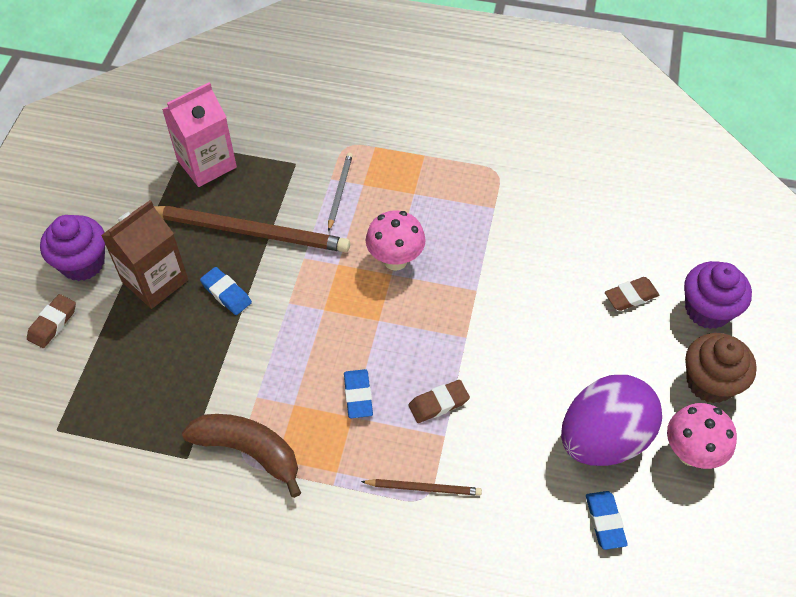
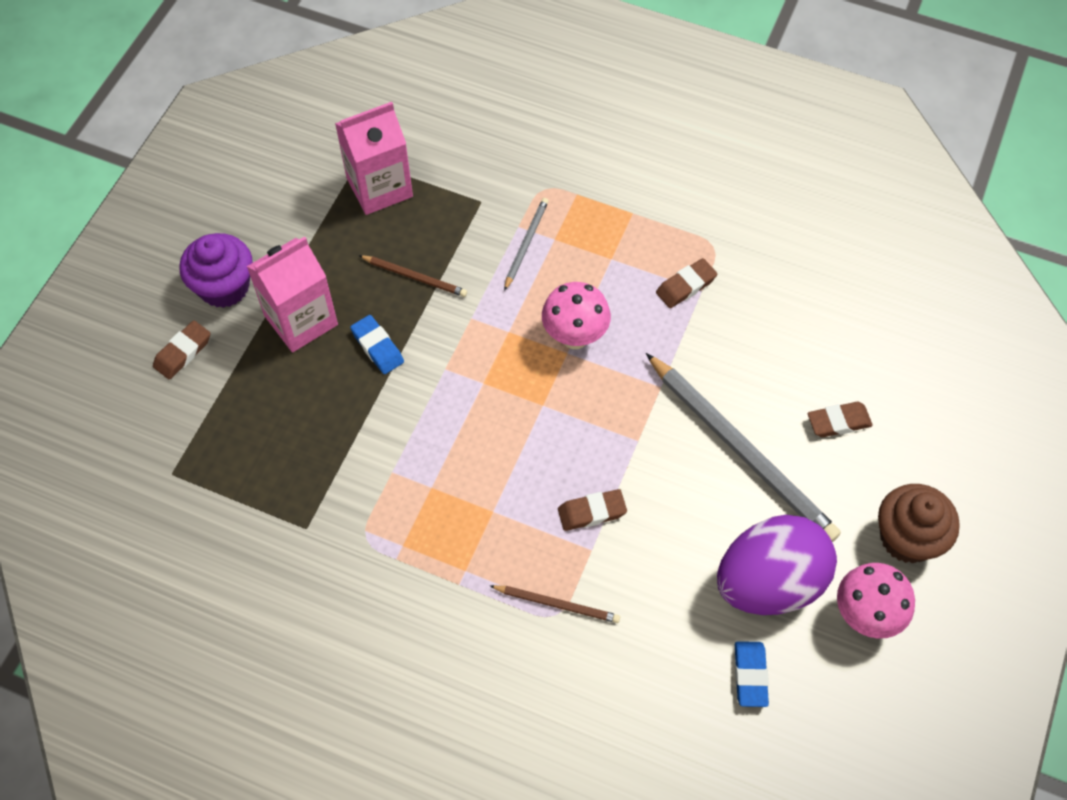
camera: 10 degrees right, 5 degrees up
(155, 281) = (301, 320): brown carton -> pink carton
(248, 451) = (373, 531): brown banana -> none
(249, 231) = (415, 277): brown pencil -> brown pencil, size x0.47
(358, 396) = (504, 489): blue eraser -> none
(480, 206) = (686, 286): none -> brown eraser
(555, 332) = (741, 450): none -> grey pencil
(707, 309) = (925, 452): purple cupcake -> none

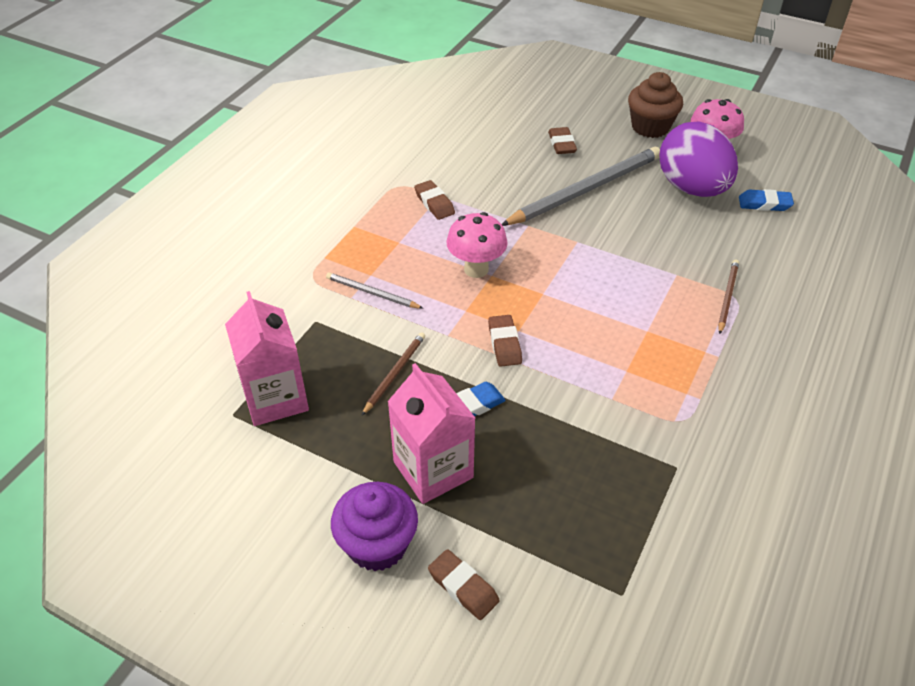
camera: 85 degrees left, 15 degrees down
(592, 512) = (643, 271): brown eraser -> brown eraser (504, 344)

